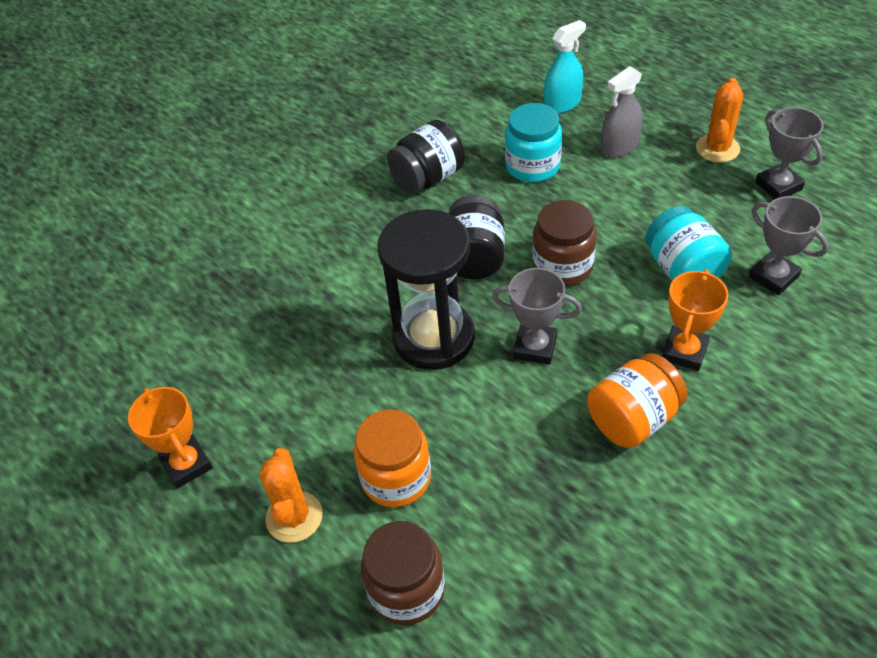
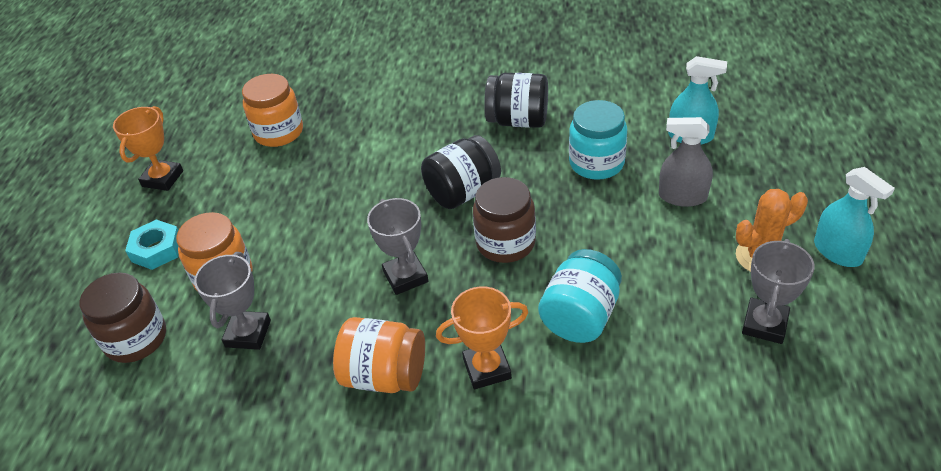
camera: 50 degrees right, 5 degrees down
(235, 338) = (279, 132): none -> orange jar
(294, 517) = (157, 250): orange cactus -> turquoise nut
(434, 337) = (364, 219): black hourglass -> none
(748, 114) = (837, 252): none -> turquoise spray bottle
(773, 277) = (639, 382): grey trophy -> grey trophy (248, 333)

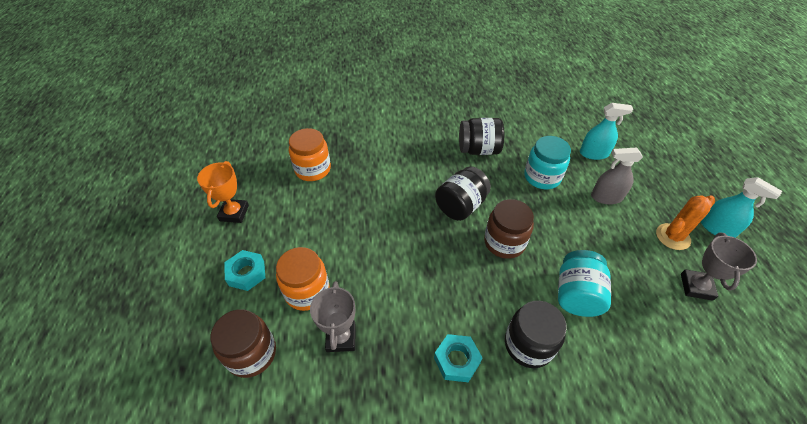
camera: 15 degrees left, 5 degrees up
(384, 375) = (457, 360): orange jar -> turquoise nut
(405, 277) = (444, 276): grey trophy -> none
(487, 368) = (528, 345): orange trophy -> black jar

